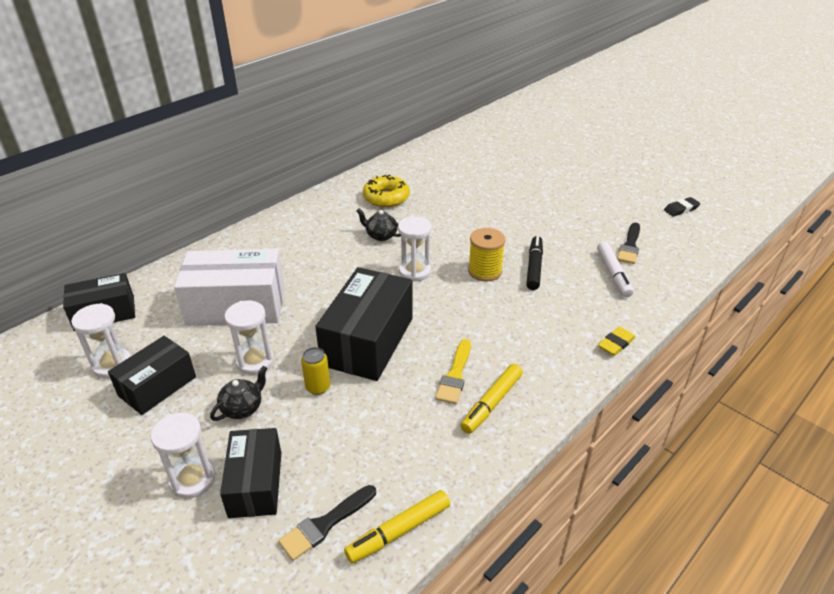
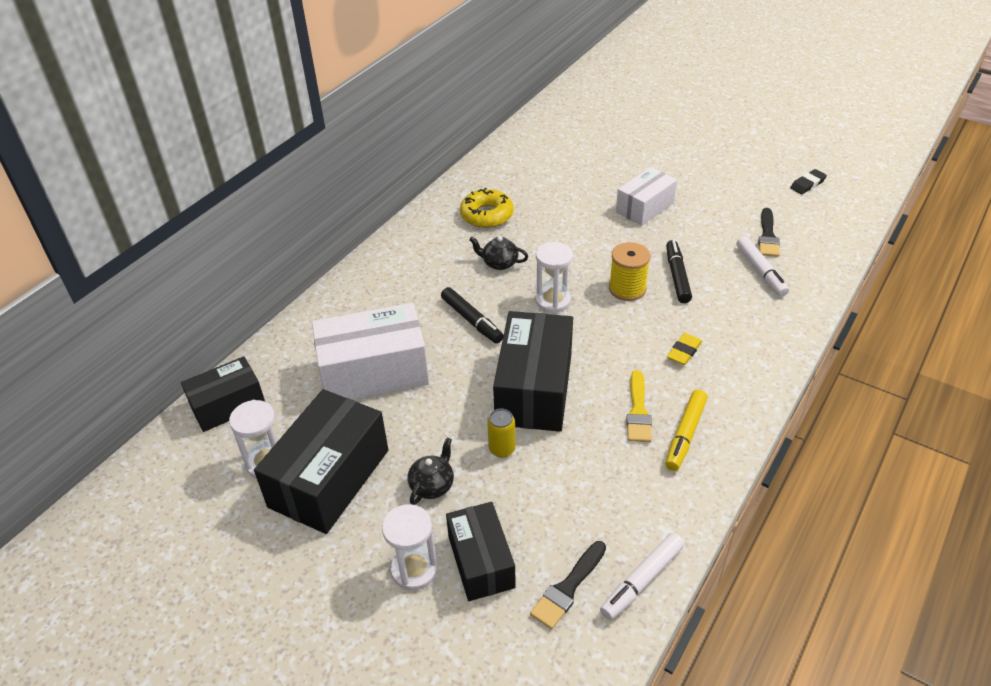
camera: 10 degrees left, 5 degrees up
(157, 386) = (329, 478): black box -> black box, size x1.59
(255, 361) = (423, 432): white hourglass -> none
(337, 277) = (471, 320): none -> black marker
(398, 531) = (641, 580): yellow marker -> white marker
(525, 209) = (644, 208): none -> white box
(616, 344) = (787, 349): yellow eraser -> yellow eraser (684, 351)

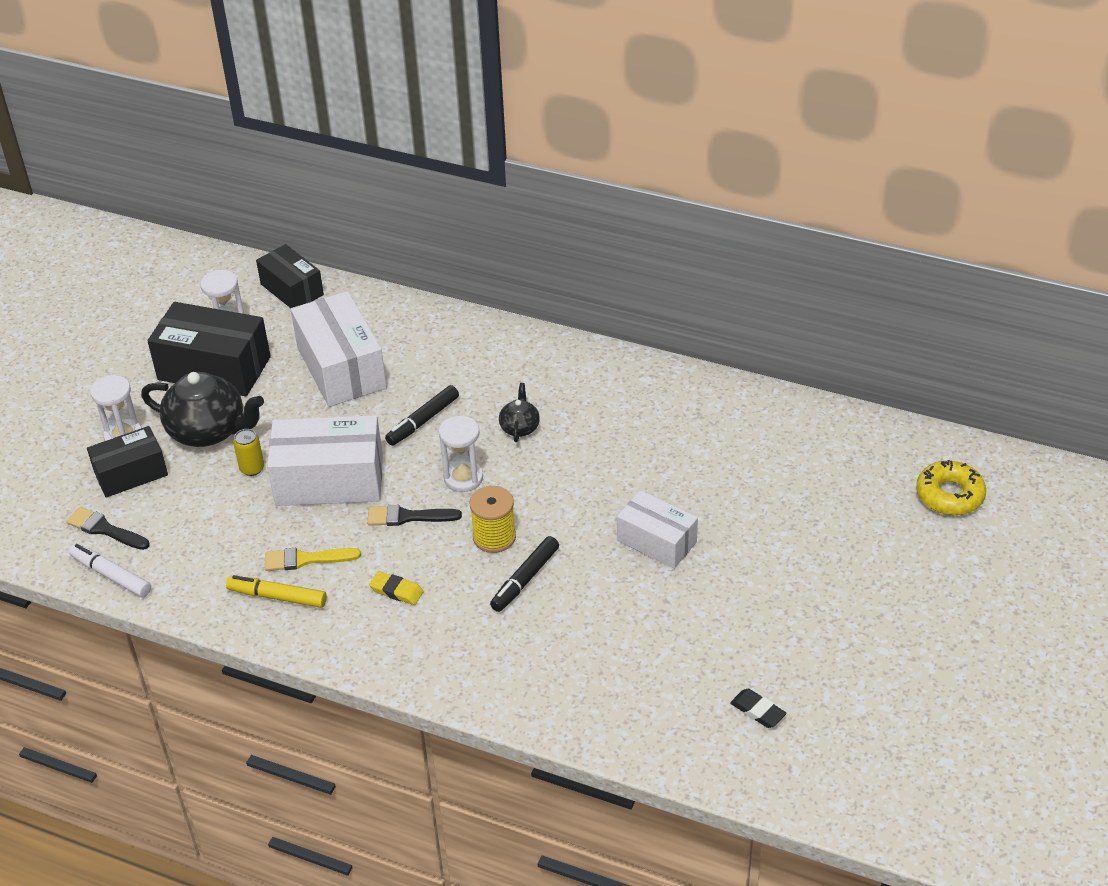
camera: 80 degrees right, 0 degrees up
(432, 485) = (209, 431): black teapot -> black teapot, size x2.01
(487, 215) = (607, 404): yellow donut -> yellow donut (949, 495)
(534, 389) = (329, 480): black box -> white box
(677, 276) = (525, 579): black marker -> black marker turned 135 degrees clockwise
(760, 271) = (548, 657): white marker -> none
(767, 236) = (623, 665): black brush -> black brush (408, 517)

